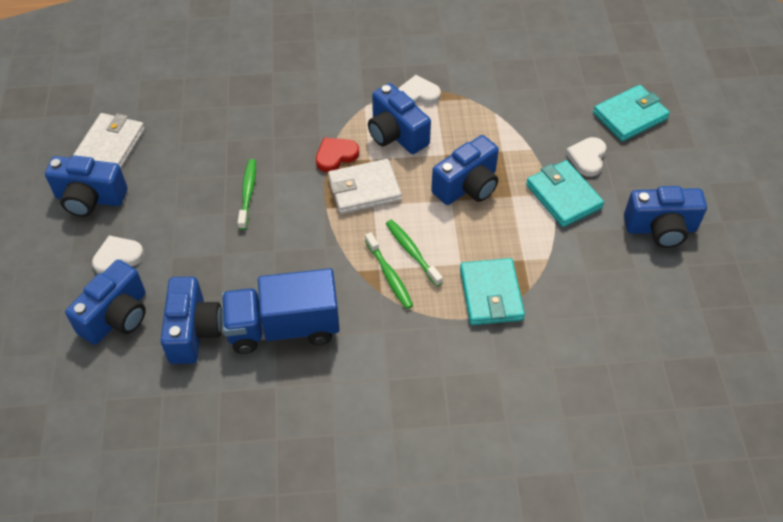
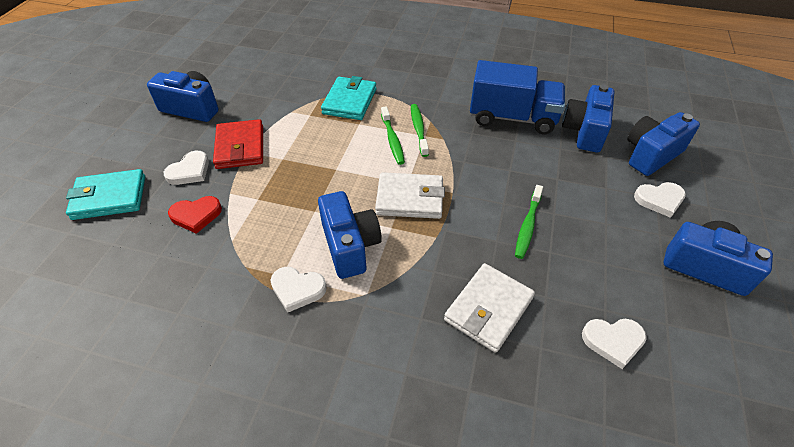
camera: 160 degrees left, 5 degrees down
(111, 145) = (696, 332): white wallet -> white wallet (488, 309)
(175, 123) = (613, 341): none -> white heart
(336, 156) = (425, 240): red heart -> red heart (196, 215)
(467, 186) = (313, 176): blue camera -> none
(563, 196) = (240, 147): turquoise wallet -> red wallet

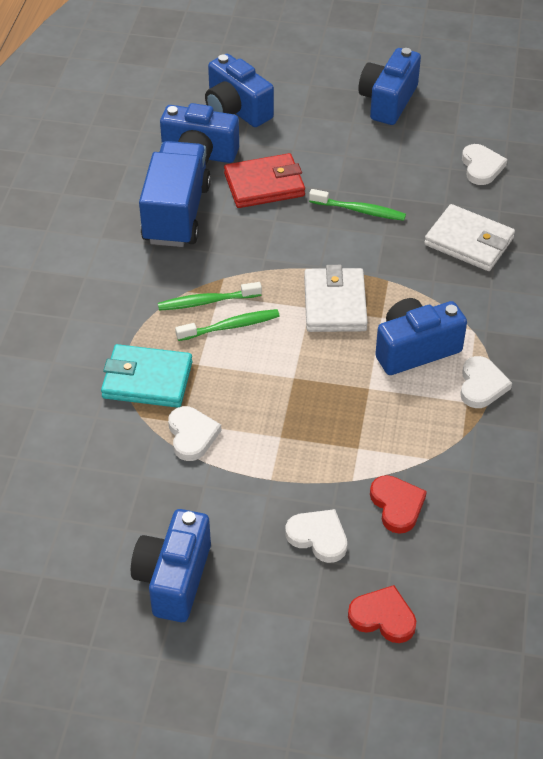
camera: 95 degrees left, 0 degrees up
(109, 197) = (383, 617): turquoise wallet -> red heart
(240, 147) = (262, 490): red wallet -> red wallet (264, 185)
(659, 200) = (306, 114): white heart -> white heart (192, 435)

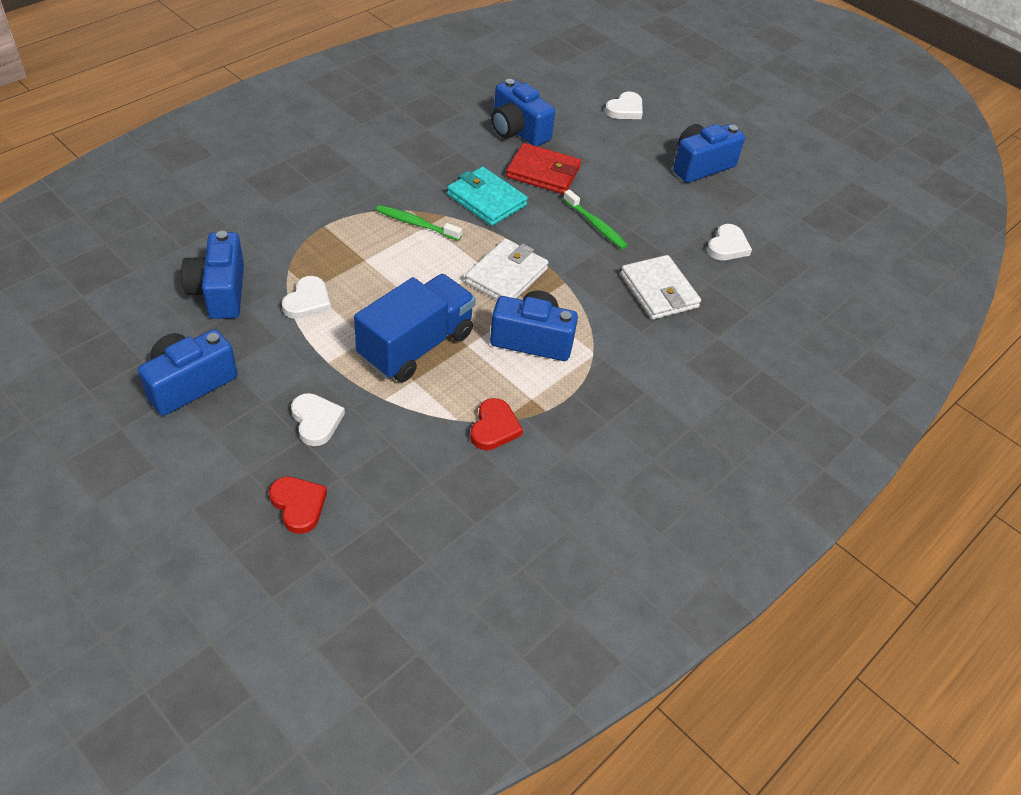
camera: 30 degrees right, 0 degrees up
(147, 380) = (319, 249): turquoise wallet -> turquoise wallet (486, 200)
(176, 214) = (459, 158): blue truck -> blue truck (416, 346)
(231, 326) = (414, 248): green toothbrush -> none
(236, 109) = (577, 116): blue camera -> blue camera (219, 292)
(397, 505) = (397, 436): red heart -> red heart (494, 427)
(481, 385) = (556, 394): white heart -> white heart (625, 109)

